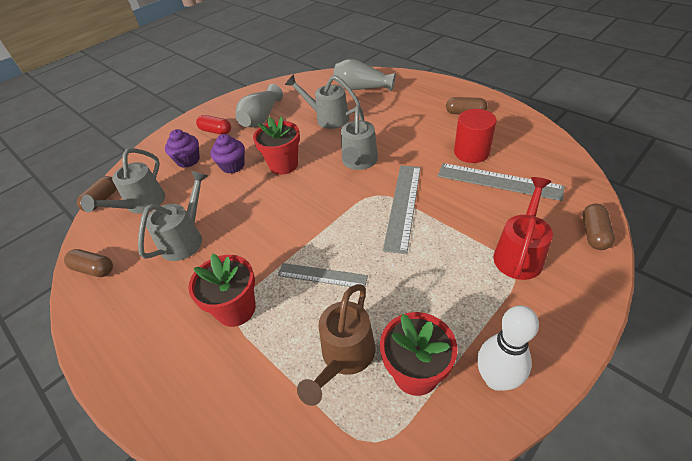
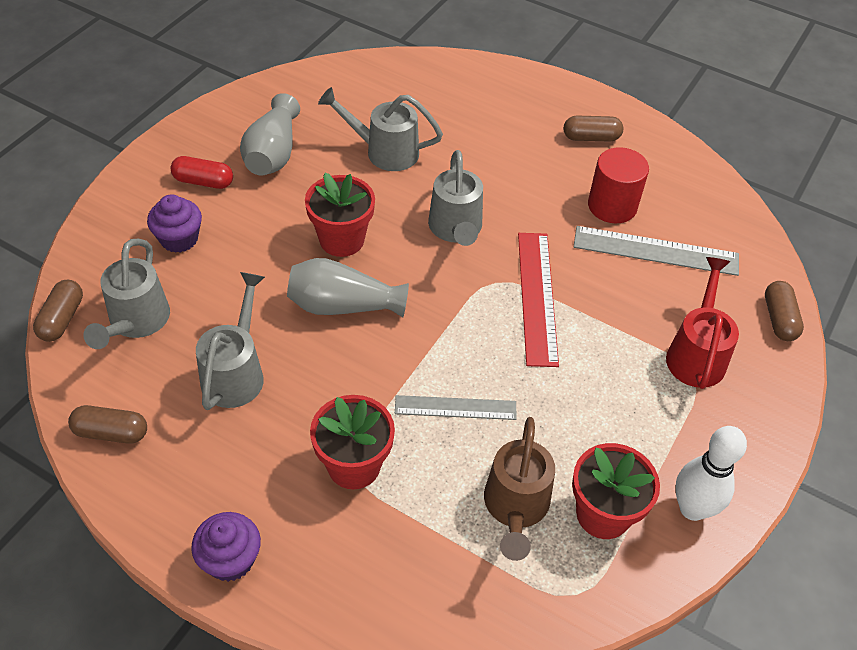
camera: 20 degrees left, 5 degrees up
(233, 166) = (260, 245): purple cupcake -> purple cupcake (230, 559)
(362, 88) = (422, 91): grey vase -> grey vase (343, 306)
(403, 206) = (537, 297): grey ruler -> red ruler

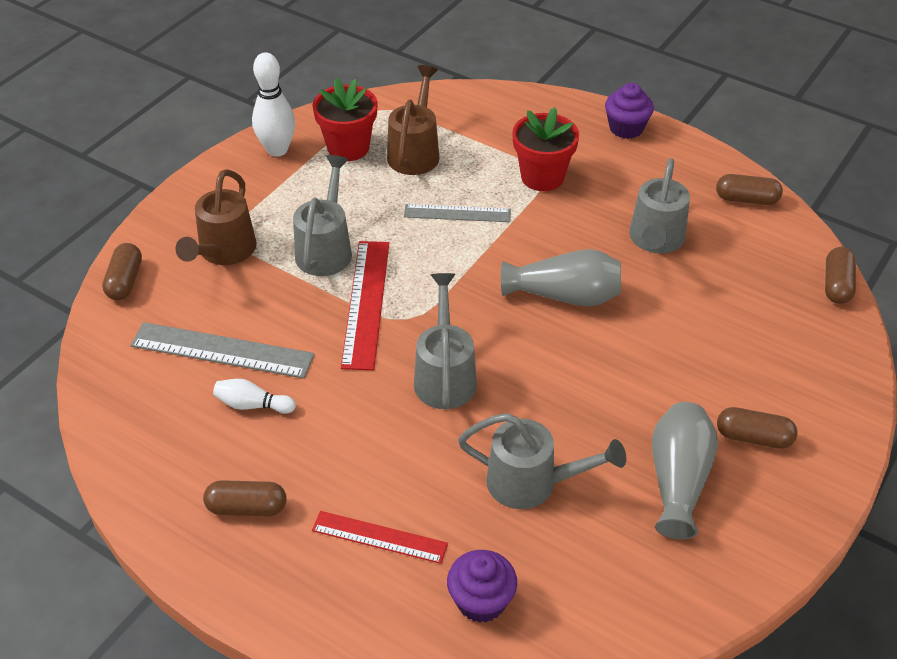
camera: 175 degrees left, 5 degrees down
(136, 322) = (764, 282): grey watering can -> grey watering can (326, 249)
(179, 239) = (755, 365): purple cupcake -> purple cupcake (481, 601)
(203, 181) = (753, 437): red capsule -> brown capsule
(342, 240) = (574, 363): red flower pot -> none
(493, 121) = (379, 537): none -> red ruler
(612, 206) = (252, 405): red cylinder -> white bowling pin
(696, 354) = (224, 252): red watering can -> brown watering can

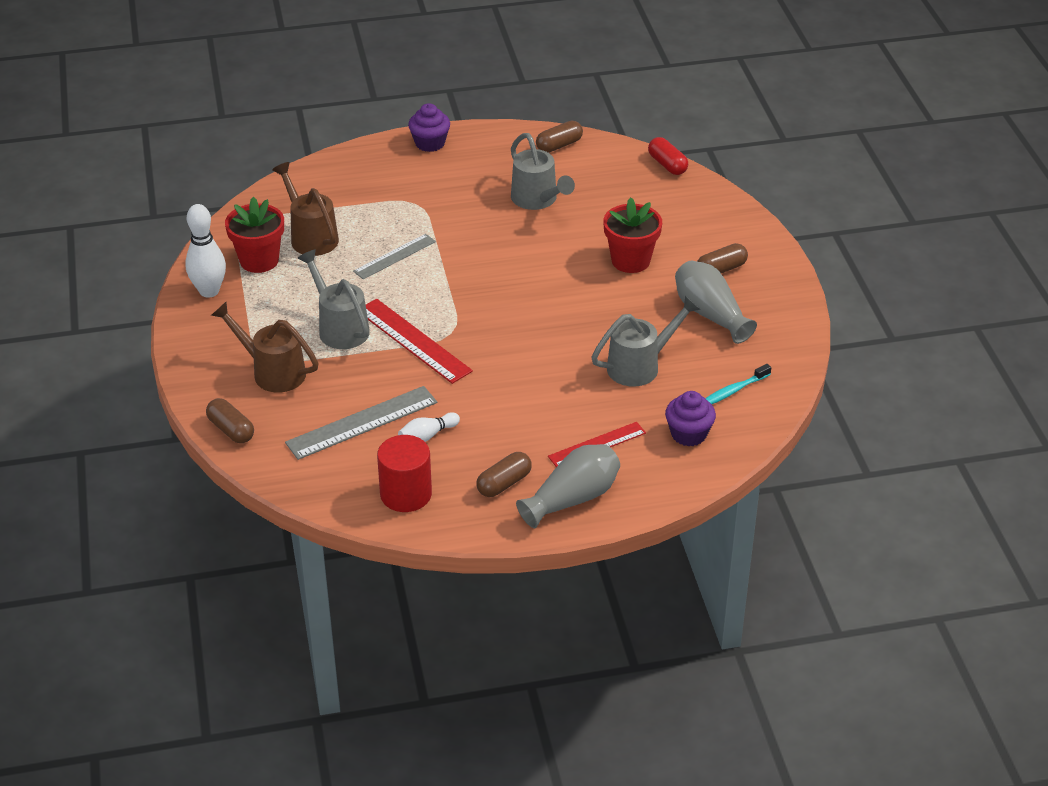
camera: 45 degrees left, 5 degrees down
(159, 448) = (406, 494): none -> red cylinder
(224, 252) = (272, 372): brown watering can -> brown watering can turned 150 degrees clockwise
(445, 375) = (518, 347): grey watering can -> none
(542, 177) = (418, 203): red flower pot -> red flower pot (630, 261)
(565, 295) = (527, 262): grey vase -> grey vase (572, 498)
(591, 588) = (733, 391): none -> turquoise toothbrush
(836, 285) = (667, 165): brown capsule -> red capsule

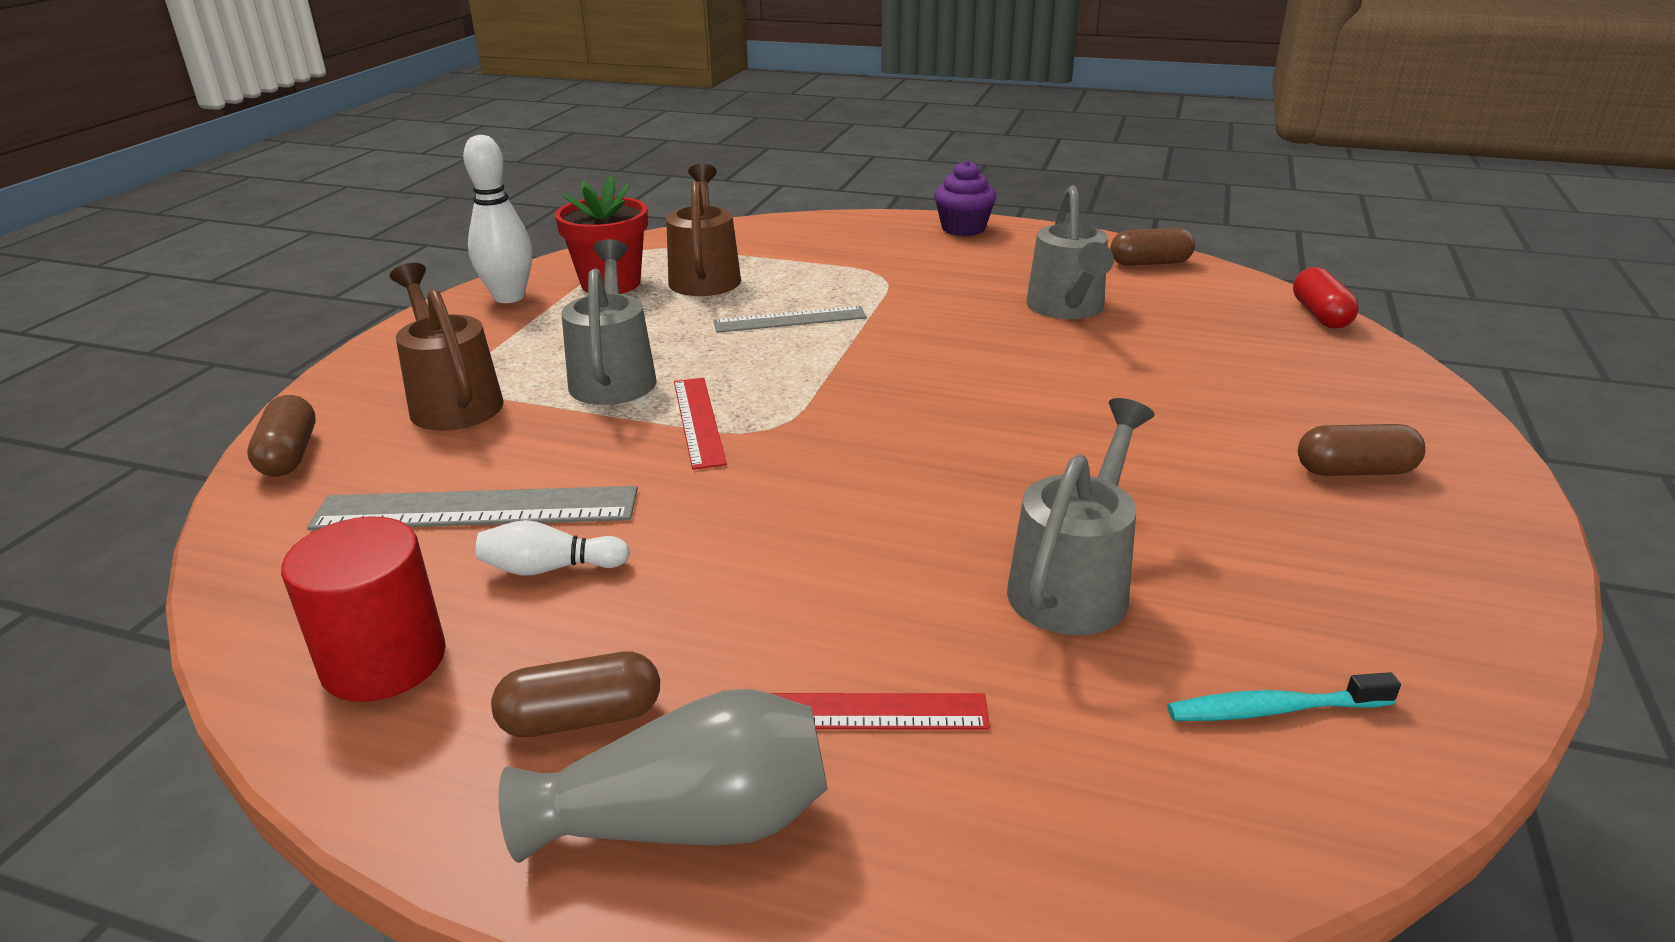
camera: 30 degrees right, 10 degrees down
(413, 340) = (698, 421): red ruler -> red ruler, size x0.65
(630, 261) = (1173, 414): red flower pot -> none
(640, 366) = (1074, 583): grey watering can -> grey watering can turned 60 degrees counterclockwise
(688, 434) = (1096, 773): purple cupcake -> none
(710, 314) = (1292, 537): grey vase -> none

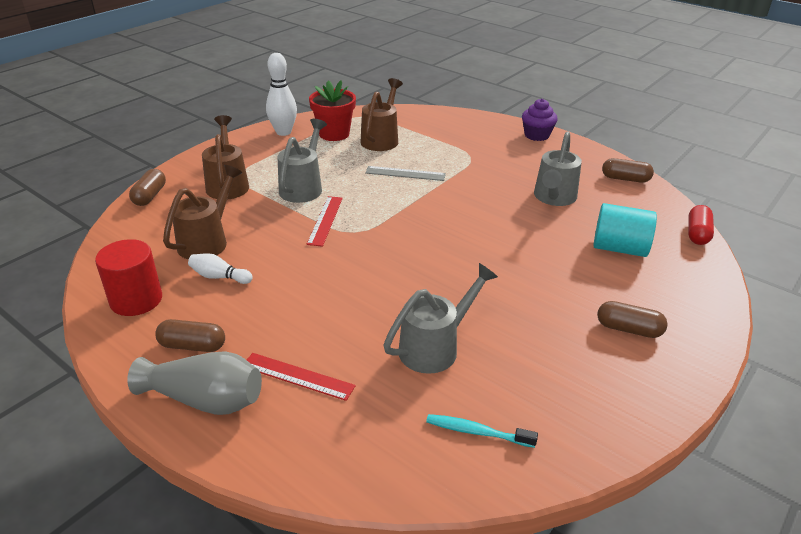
camera: 20 degrees right, 5 degrees up
(477, 509) = (207, 241): grey ruler -> brown watering can
(1230, 358) = (619, 248): none -> turquoise cylinder

